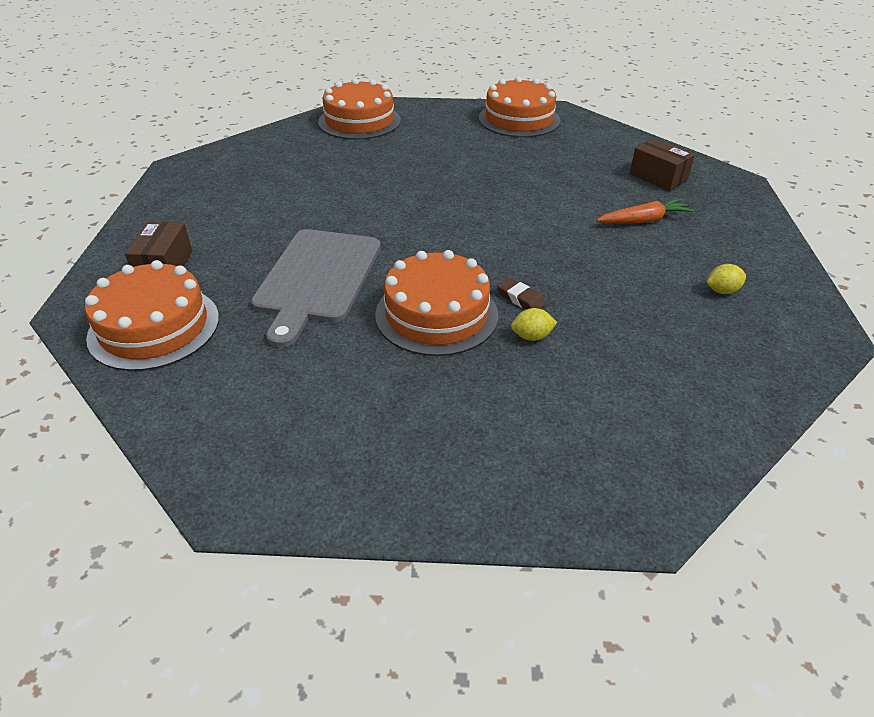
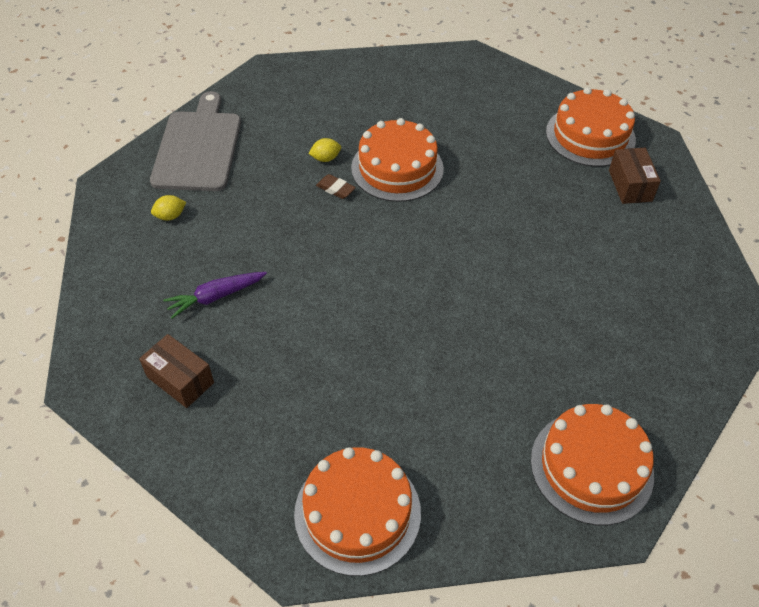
camera: 170 degrees right, 10 degrees up
(317, 279) = (501, 188): grey cutting board -> grey cutting board (198, 147)
(643, 220) = (216, 297): orange carrot -> purple carrot

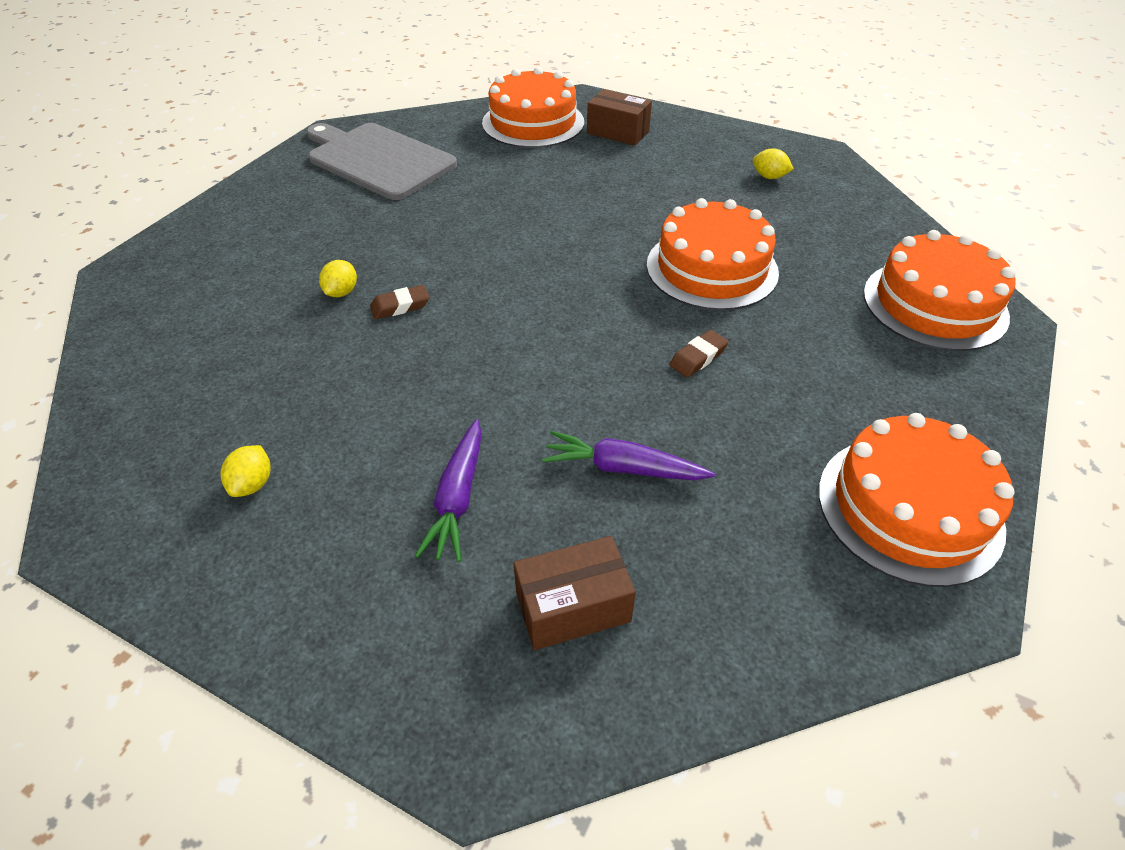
camera: 55 degrees left, 5 degrees down
(198, 147) = (162, 396): grey cutting board -> grey cutting board (378, 159)
(286, 356) = (623, 468): none -> purple carrot
(397, 168) = (427, 248): orange cake -> orange cake (712, 268)
(408, 349) = (698, 357): none -> brown eraser
(665, 300) = (769, 177): none -> yellow lemon

